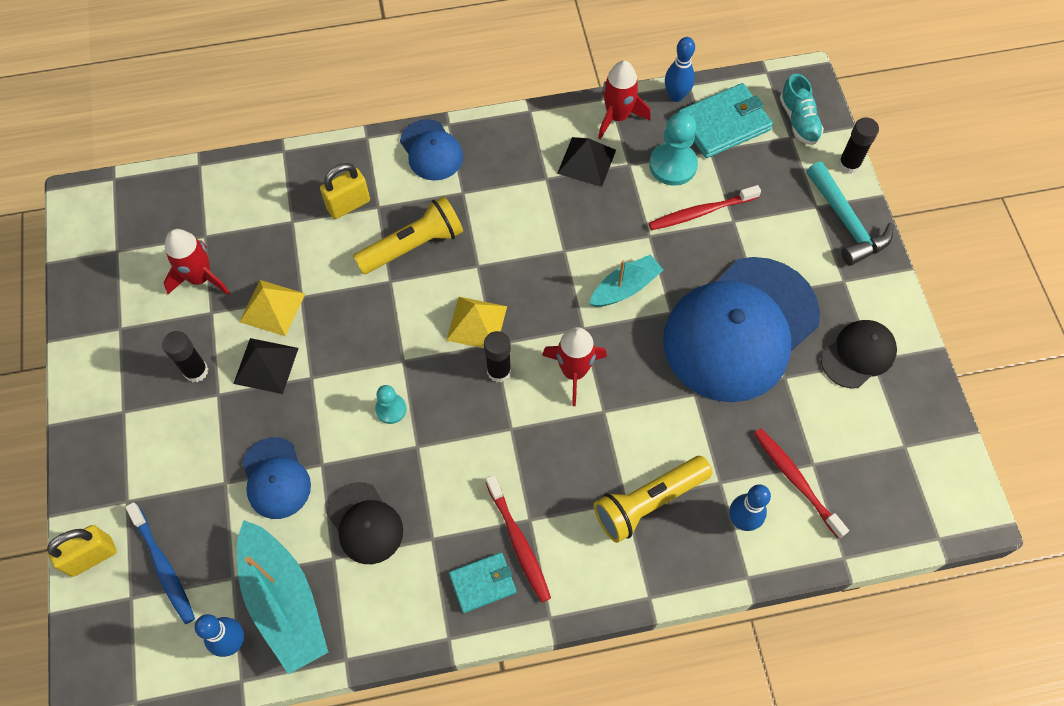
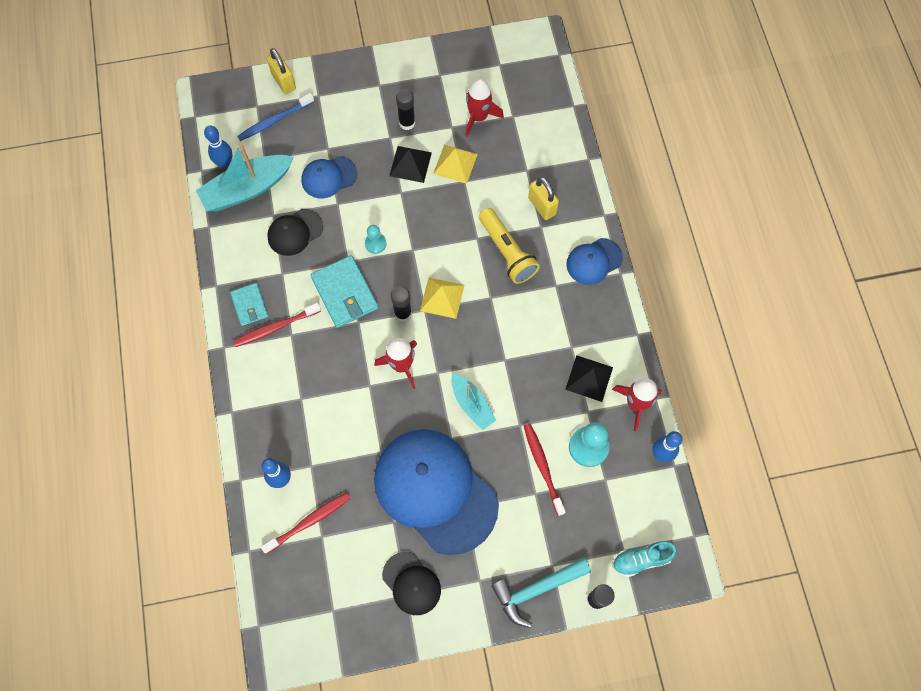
camera: 90 degrees right, 5 degrees up
(648, 502) = (298, 414): yellow flashlight -> none
(724, 124) = (633, 493): turquoise wallet -> turquoise wallet (344, 293)

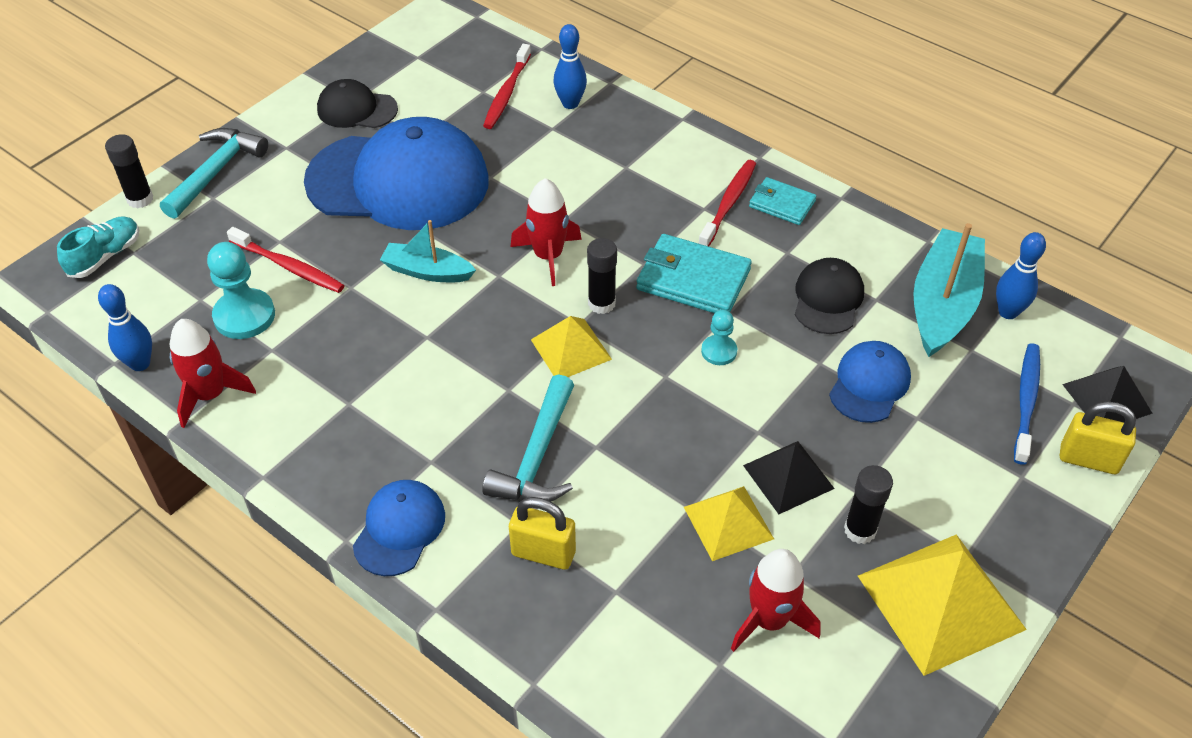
camera: 140 degrees right, 20 degrees down
(408, 77) = (941, 602): none -> yellow pyramid
(507, 252) = (537, 456): yellow flashlight -> turquoise hammer
(589, 378) = (297, 384): black pyramid -> black pyramid (1107, 398)

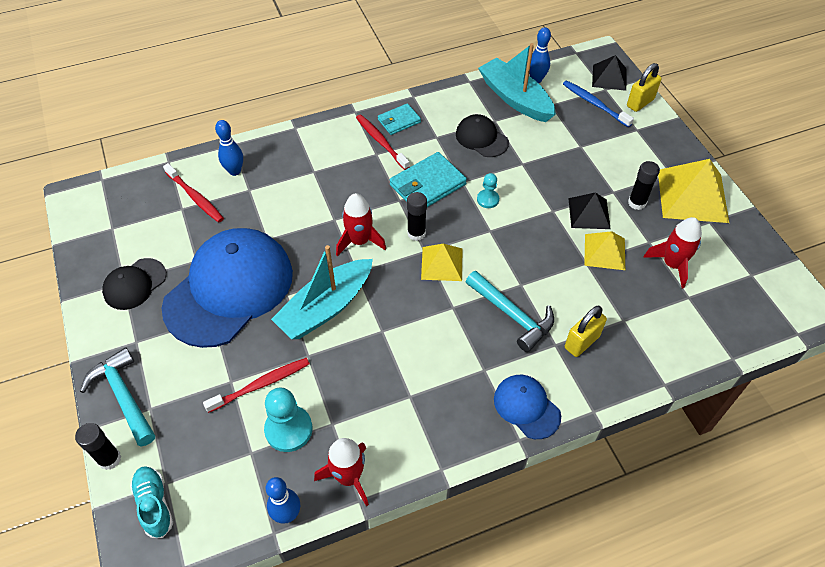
camera: 60 degrees left, 5 degrees up
(427, 271) = (326, 307): turquoise boat -> turquoise boat, size x1.68
(869, 384) = (549, 152): blue cap -> none

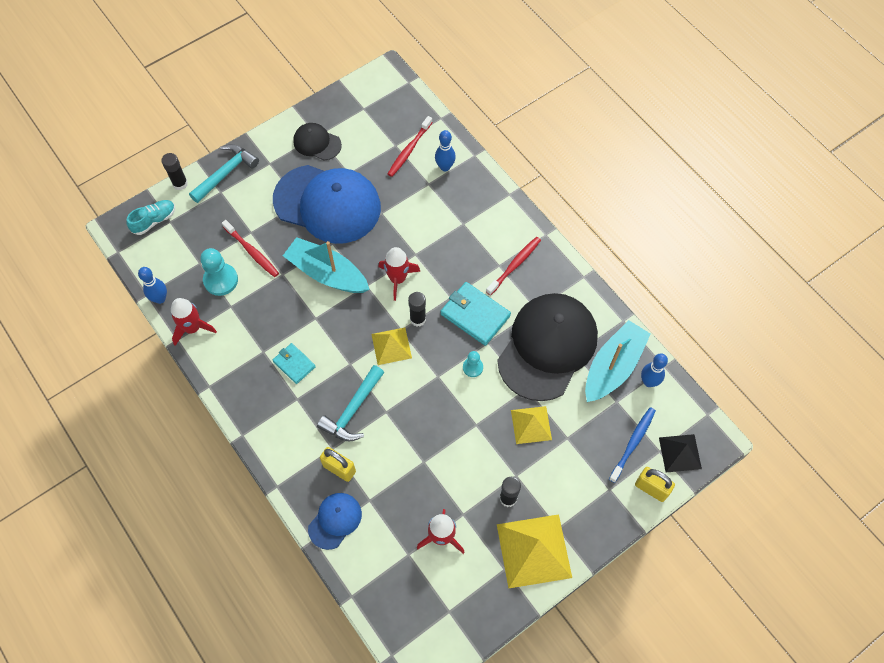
camera: 75 degrees right, 10 degrees up
(399, 121) = (546, 273): turquoise wallet -> turquoise wallet (294, 364)
(481, 138) = (547, 347): black cap -> black cap, size x2.13
(526, 407) = (270, 435): blue cap -> blue cap (335, 520)
(589, 213) = (482, 456): black pyramid -> none
(604, 251) = (440, 476): yellow pyramid -> yellow pyramid (531, 425)

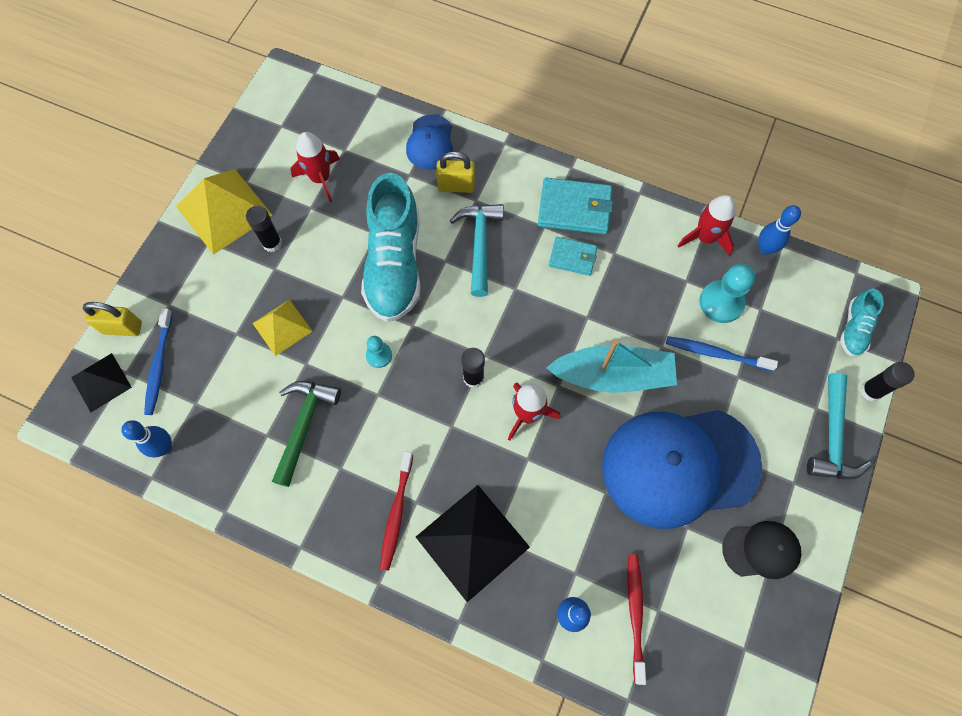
camera: 150 degrees right, 5 degrees up
(252, 252) = (716, 353): red toothbrush -> blue toothbrush
(391, 346) = (483, 331): yellow pyramid -> none
(424, 429) = (394, 264): none -> turquoise shoe
(475, 315) = (410, 419): turquoise wallet -> turquoise wallet (574, 208)
(477, 228) = (472, 542): none -> black pyramid
(547, 347) = (304, 425): black cap -> green hammer
(613, 367) = (215, 443): turquoise boat -> none

